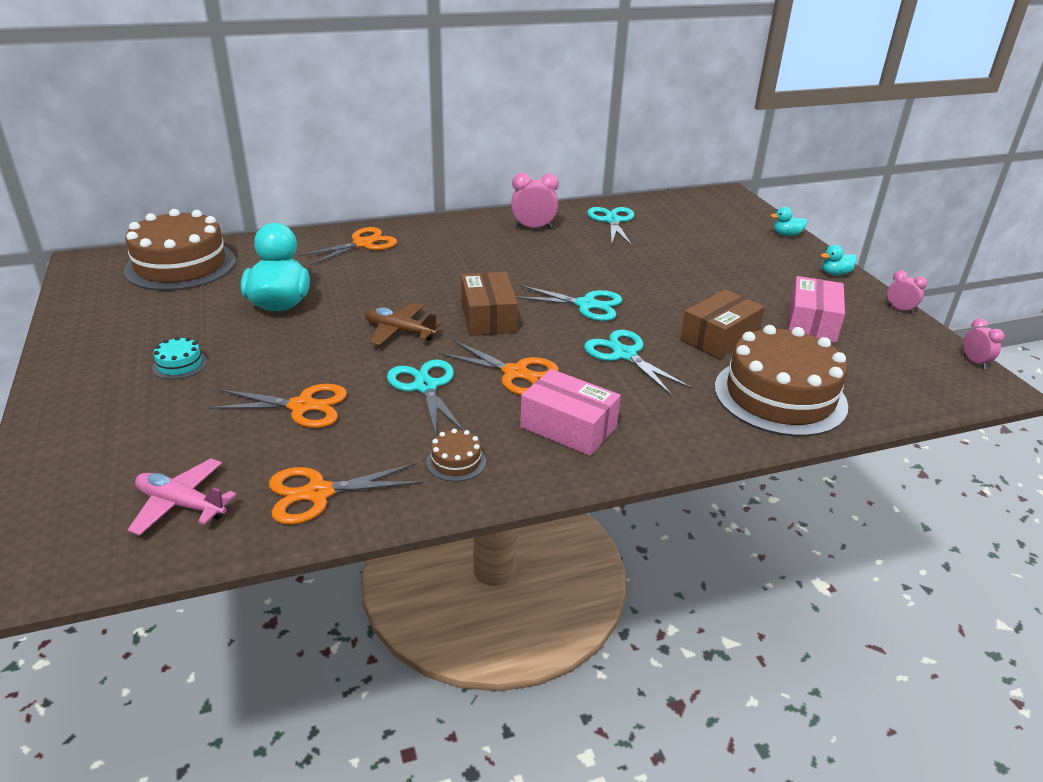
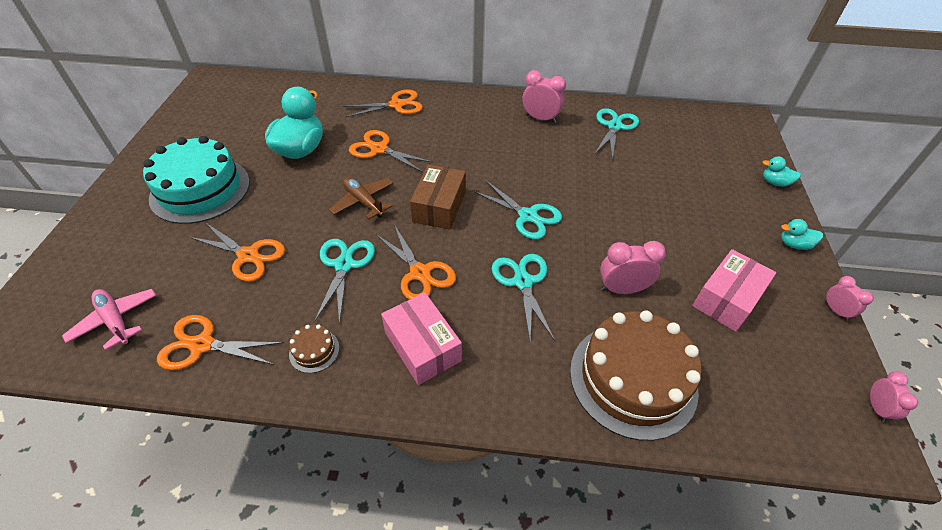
camera: 25 degrees right, 15 degrees up
(180, 364) = (200, 190): turquoise cake -> turquoise cake, size x2.48
(181, 265) = (262, 96): brown cake -> none
(376, 285) = (379, 149): none -> orange scissors
(719, 337) = (622, 289): brown box -> pink clock

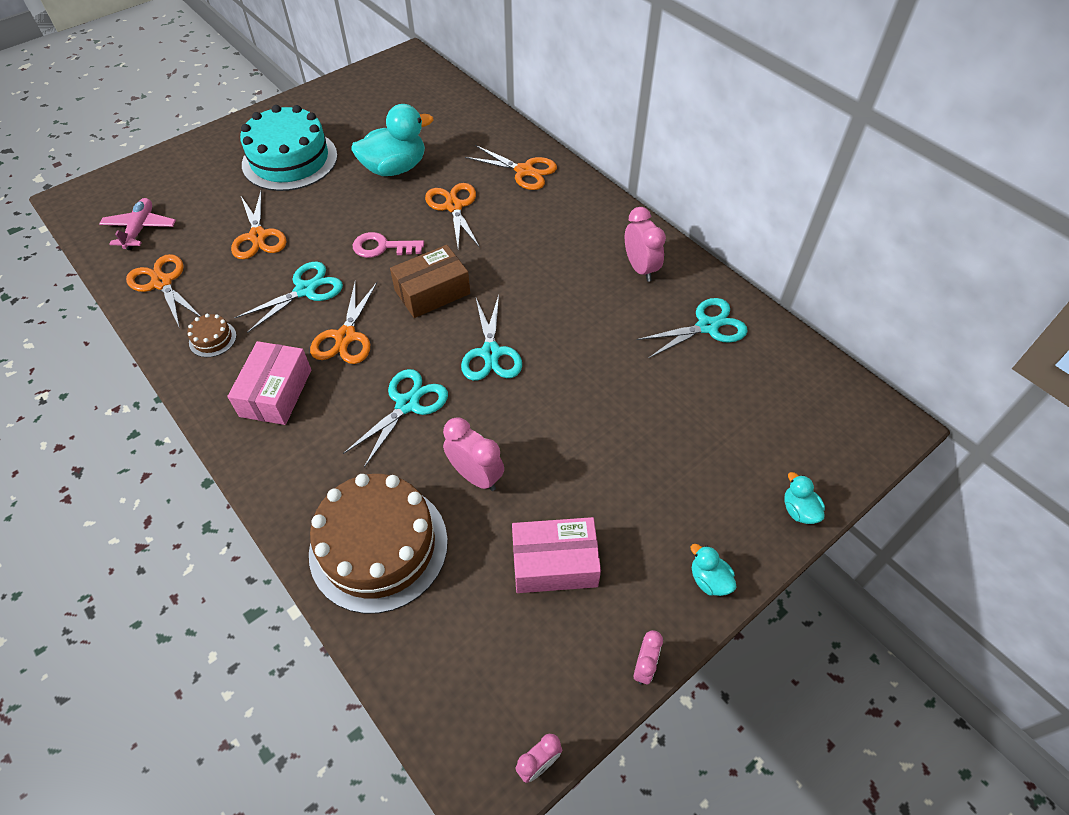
camera: 45 degrees right, 5 degrees up
(363, 202) = (382, 247): brown plane -> pink key

